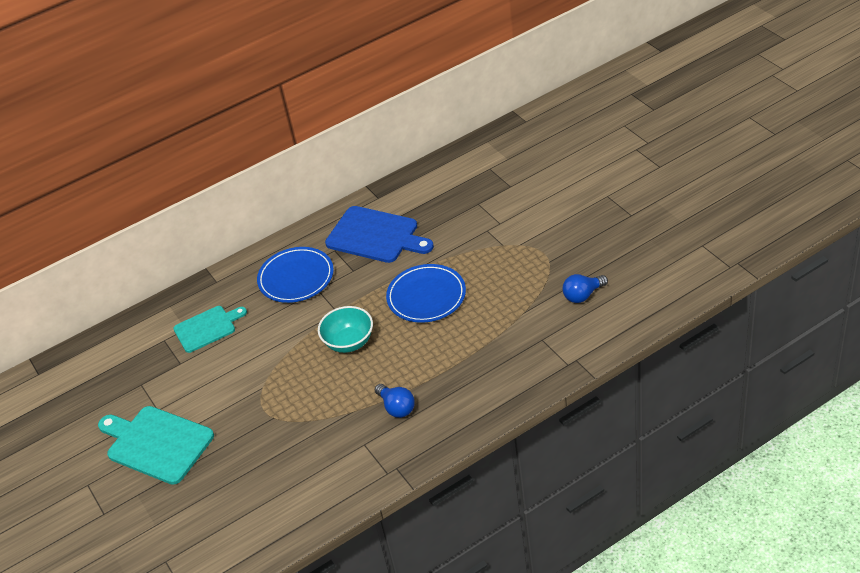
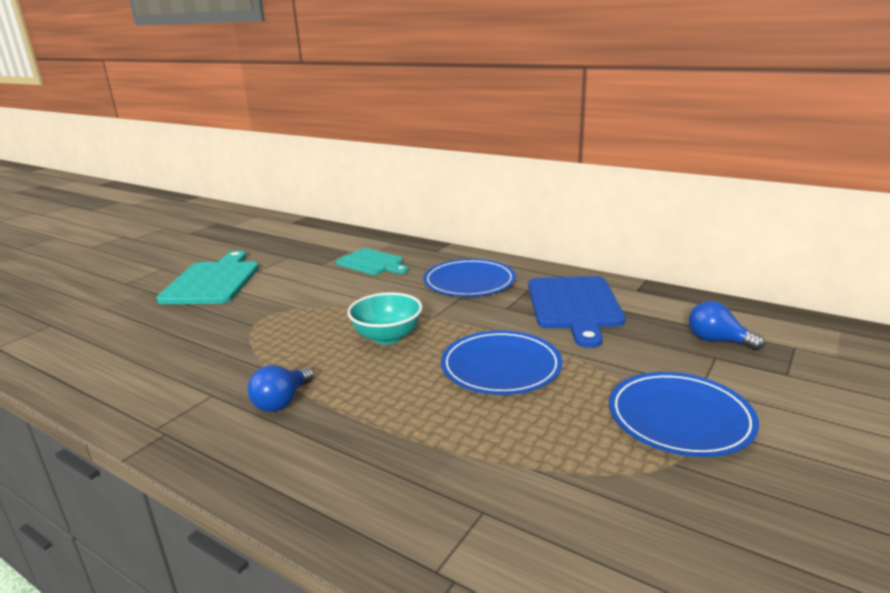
camera: 60 degrees right, 20 degrees down
(519, 244) = (680, 418): none -> blue plate
(583, 295) = (633, 536): blue light bulb -> blue light bulb (717, 341)

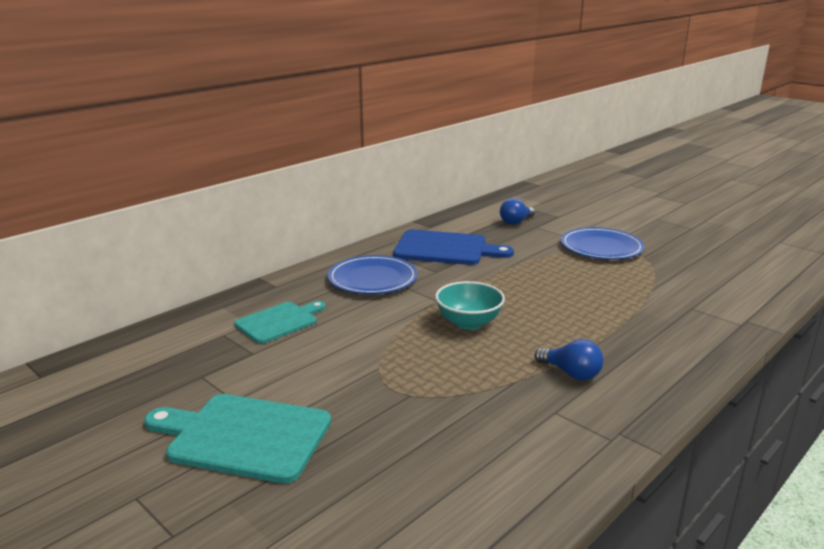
camera: 80 degrees left, 0 degrees up
(501, 367) = (533, 285): blue plate -> none

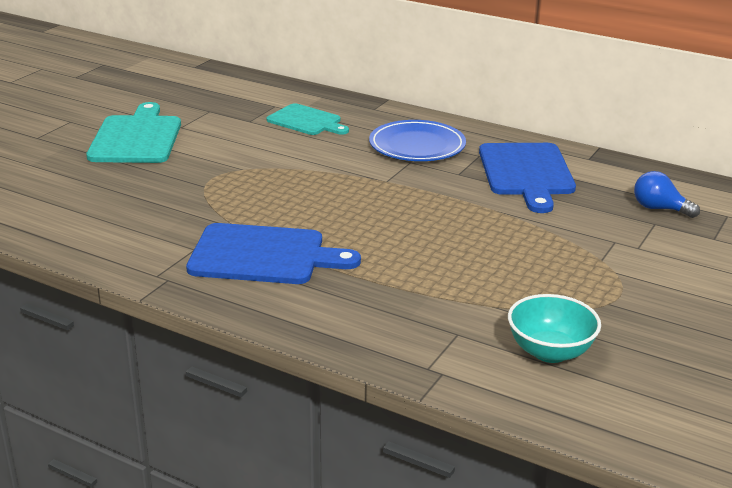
camera: 75 degrees right, 5 degrees up
(468, 323) = (345, 200): turquoise bowl -> turquoise bowl (550, 352)
(571, 373) = (264, 255): blue light bulb -> blue cutting board
(601, 248) = (617, 271): blue plate -> none

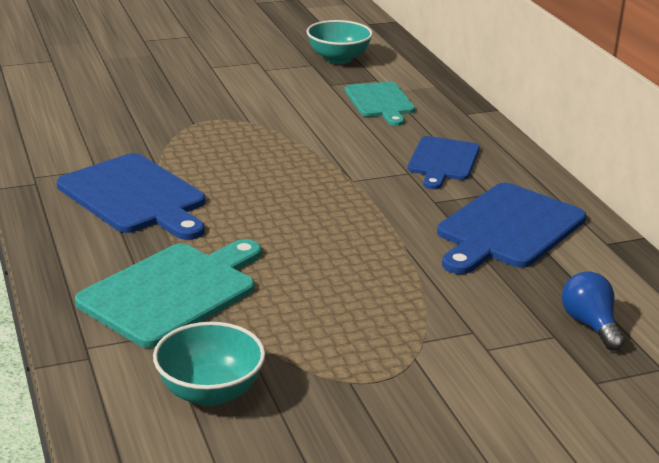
camera: 40 degrees right, 0 degrees up
(136, 138) = (214, 66): turquoise cutting board -> turquoise cutting board (173, 292)
(220, 100) = (338, 59): none -> turquoise bowl
(417, 146) = (443, 161): blue plate -> blue cutting board

